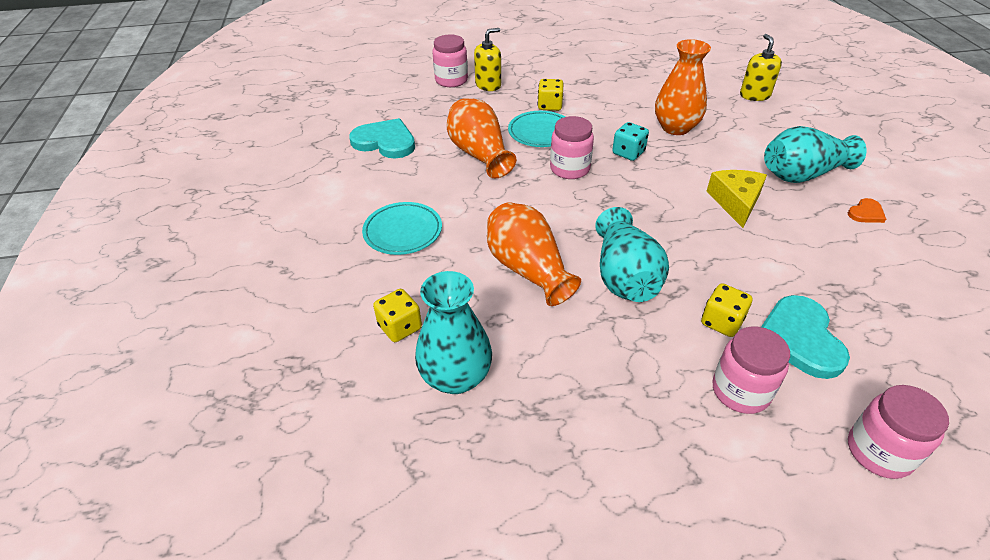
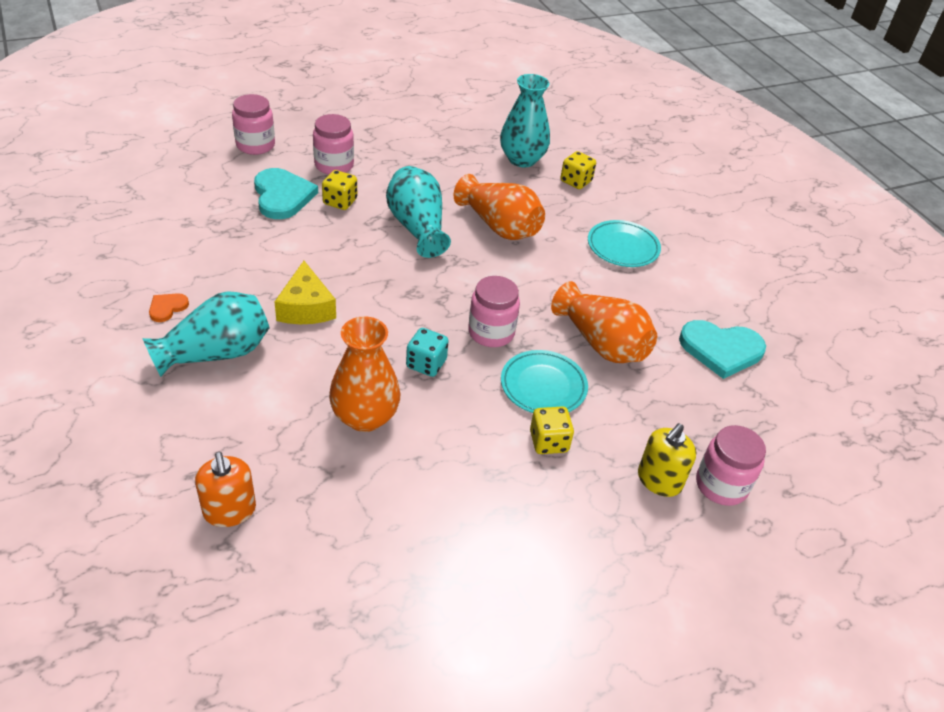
camera: 160 degrees right, 0 degrees up
(754, 95) = (229, 511): yellow soap dispenser -> orange soap dispenser

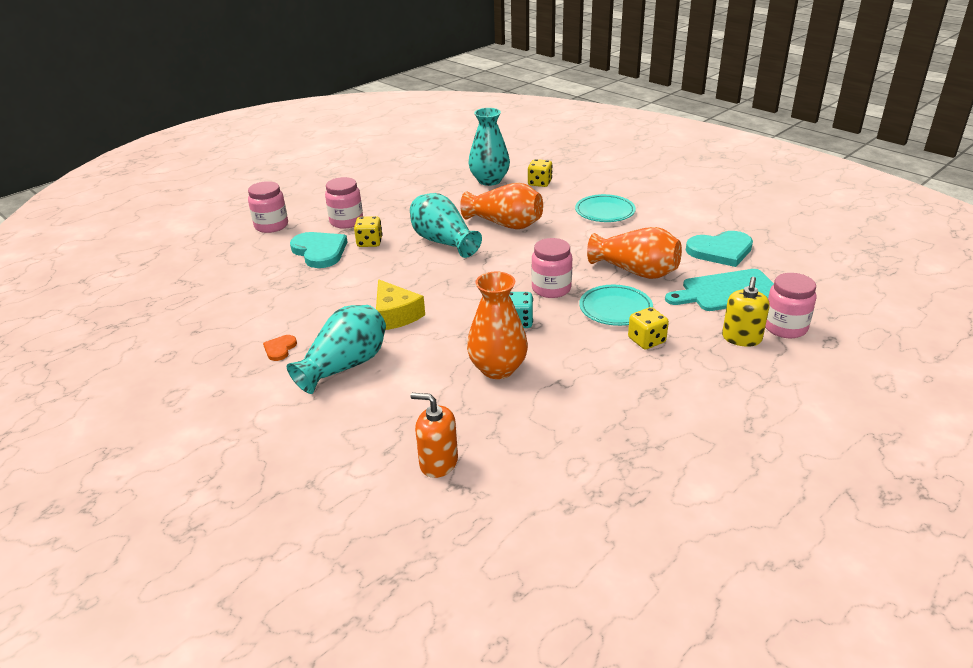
camera: 15 degrees left, 10 degrees down
(229, 511) = (438, 462): orange soap dispenser -> orange soap dispenser turned 150 degrees clockwise
(688, 409) = (727, 291): none -> turquoise cutting board

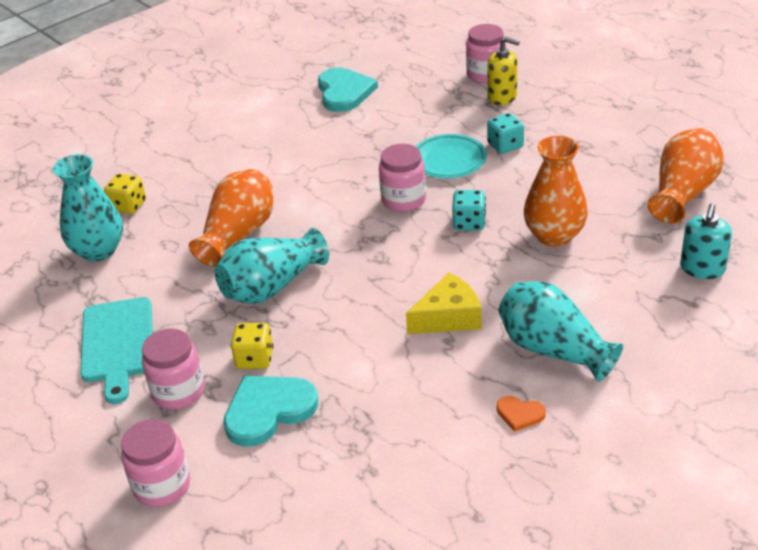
camera: 85 degrees left, 5 degrees up
(438, 462) = (702, 269): orange soap dispenser -> turquoise soap dispenser
(605, 212) = (232, 158): turquoise plate -> none
(636, 271) = (376, 144): orange vase -> orange vase (683, 193)
(646, 340) = (505, 146): yellow dice -> turquoise dice
(727, 291) = (423, 96): turquoise cutting board -> turquoise cutting board (117, 344)

